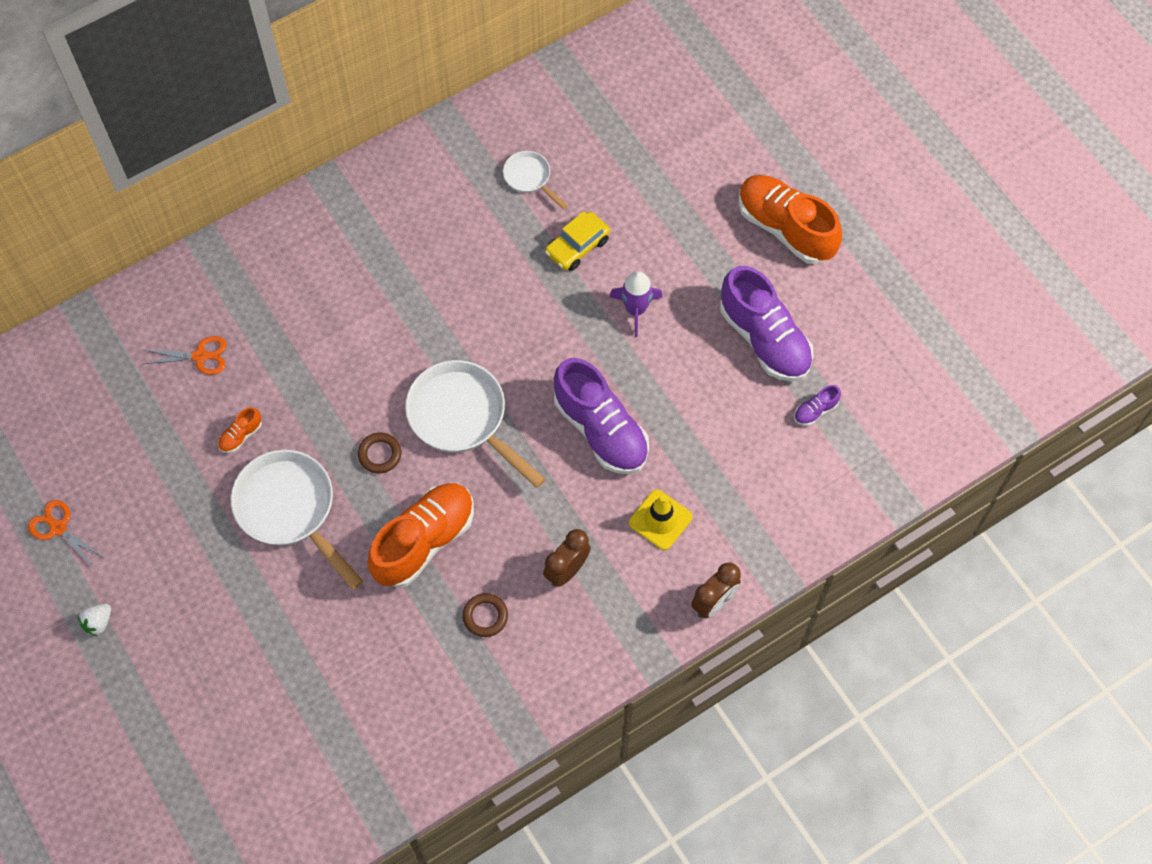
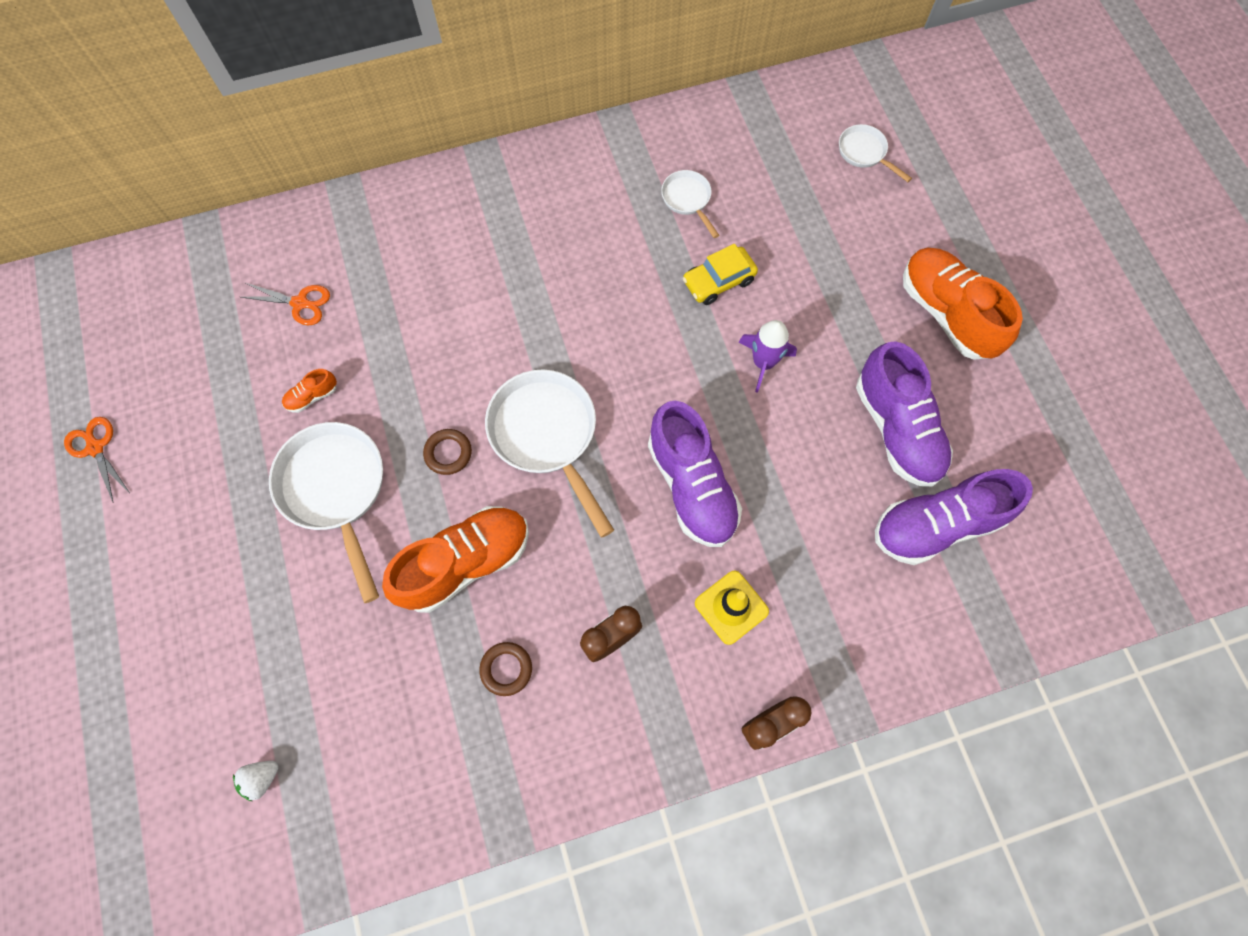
camera: 15 degrees right, 5 degrees up
(98, 623) = (97, 563): white strawberry -> white strawberry (262, 778)
(679, 97) = (864, 153): none -> white pan
(815, 411) = (936, 525): purple shoe -> purple shoe, size x2.39

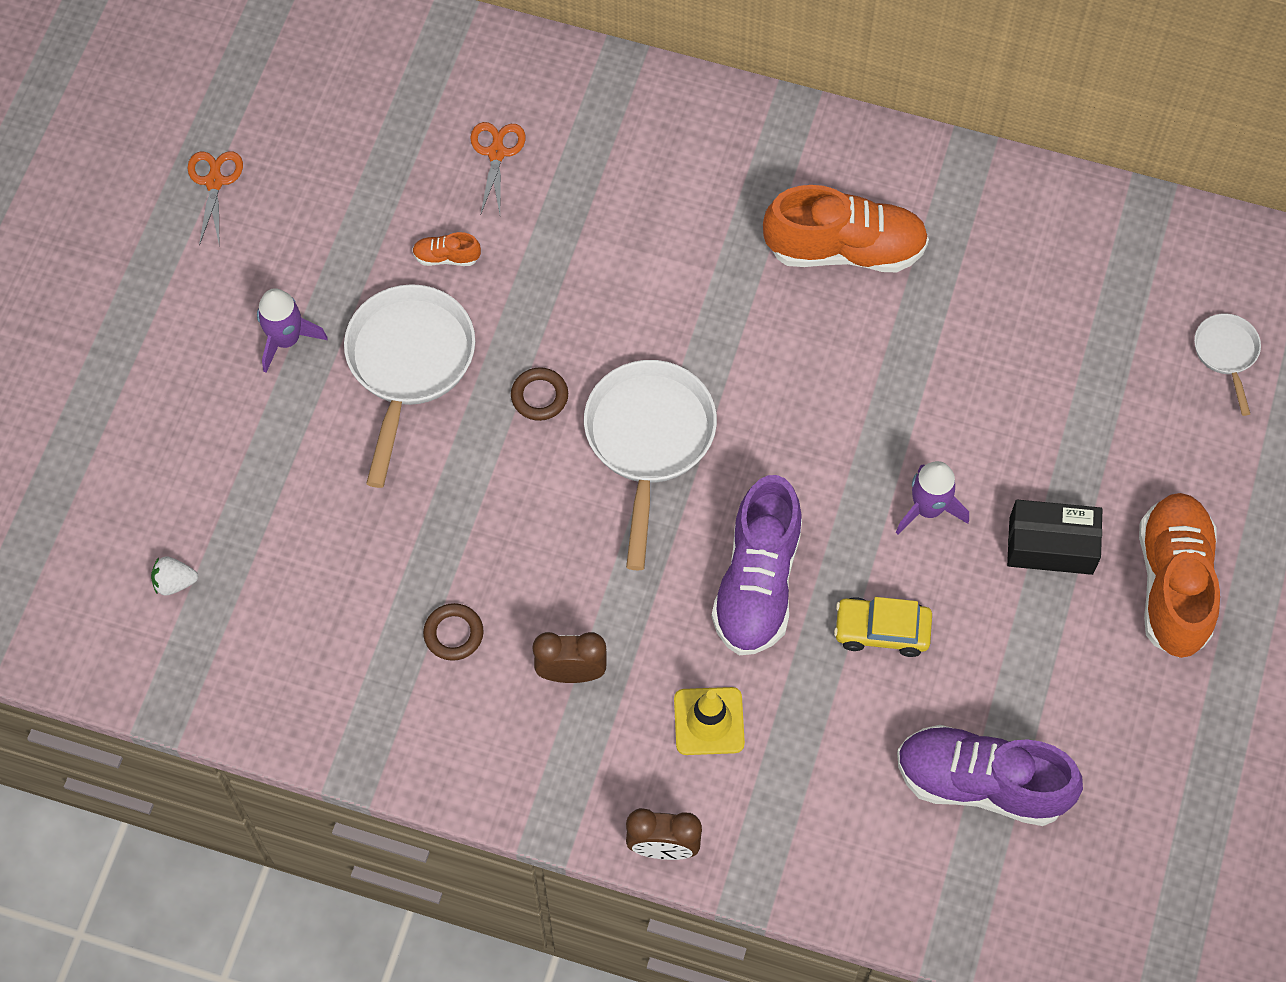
camera: 35 degrees right, 5 degrees down
(229, 530) = (286, 339): none -> purple rocket
(300, 303) = (496, 153): orange scissors -> orange scissors turned 135 degrees counterclockwise
(466, 563) = (484, 512): orange shoe -> orange shoe (845, 249)
(688, 200) = (981, 286): white pan -> none
(718, 281) = (946, 394): yellow car -> yellow car (882, 630)
(856, 337) = (1051, 545): none -> black box
(896, 429) = (1017, 665): purple shoe -> none

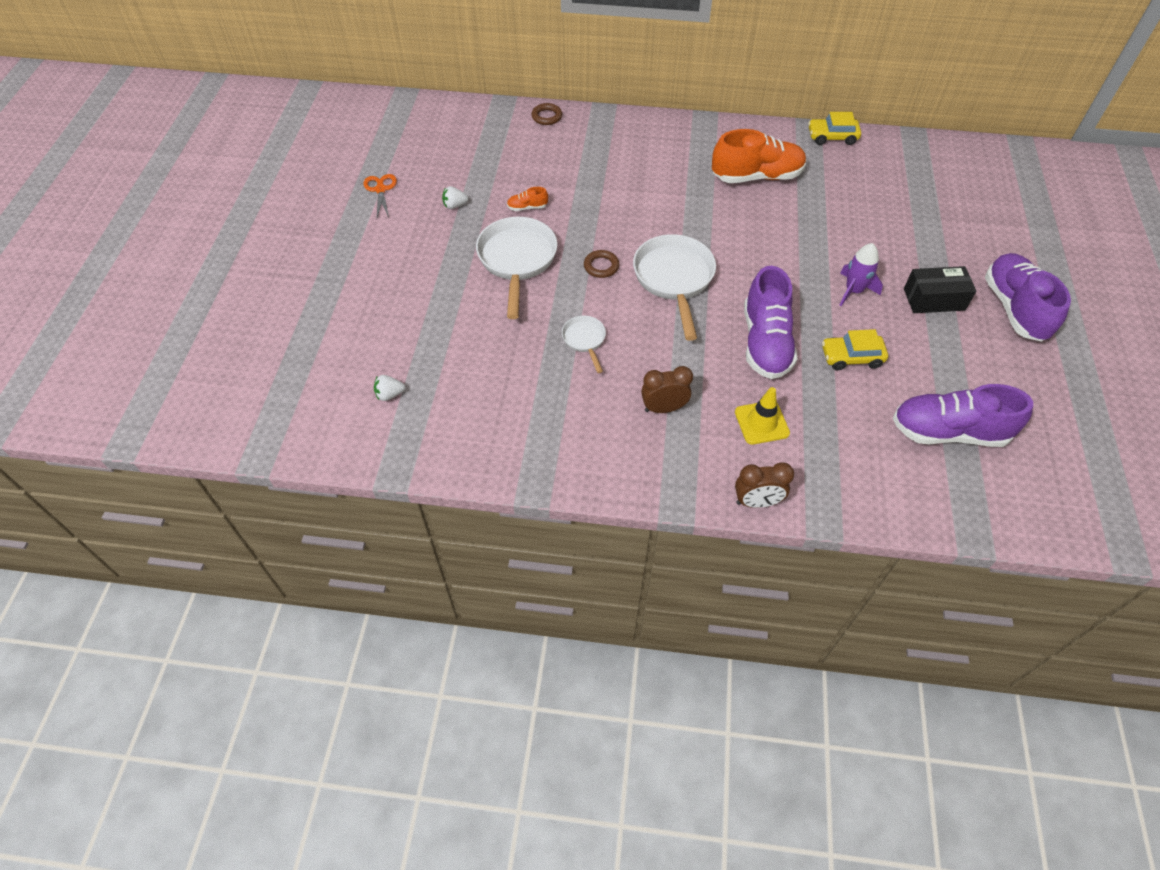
camera: 10 degrees left, 10 degrees down
(286, 339) = (439, 258): purple rocket -> none
(329, 234) = (455, 205): none -> white strawberry
(453, 634) = (581, 397): brown ring -> brown ring (546, 116)
(496, 153) = (544, 158): orange scissors -> none
(1003, 180) = (832, 137): none -> yellow car
(1173, 583) = (1014, 308): orange shoe -> purple shoe
(1226, 354) = (989, 196): white pan -> white pan (584, 340)

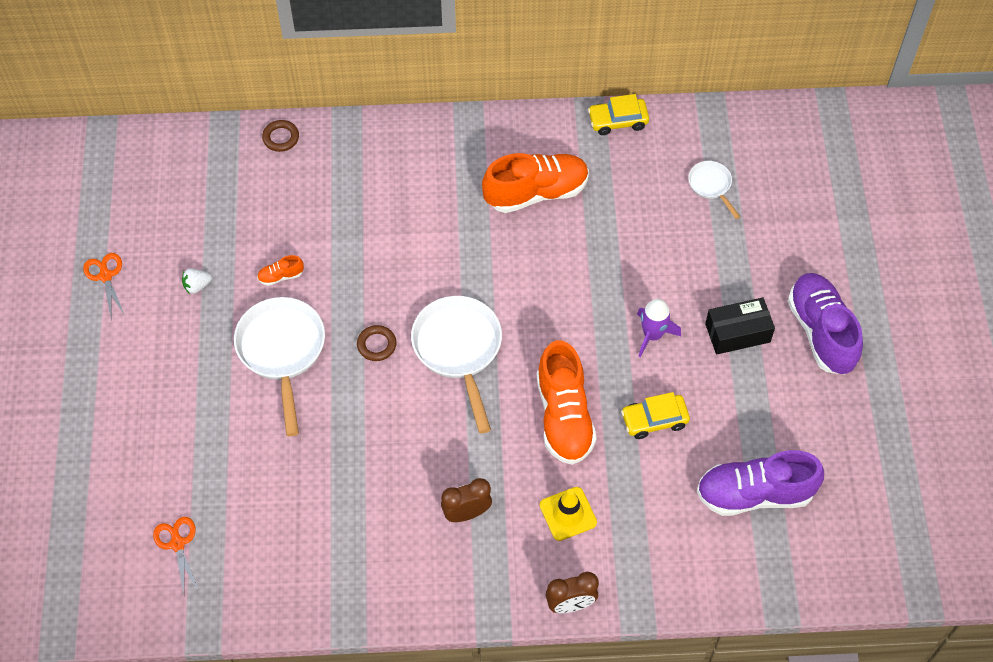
camera: 10 degrees left, 5 degrees up
(389, 394) = (177, 544): white strawberry -> orange scissors
(584, 340) = (373, 444): white pan -> white pan (711, 186)
(765, 343) = (564, 416): purple shoe -> orange shoe

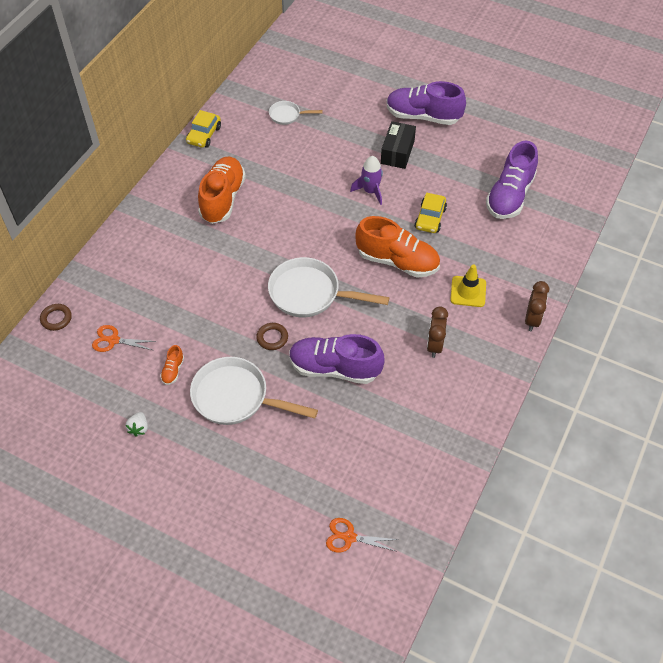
camera: 60 degrees left, 5 degrees down
(105, 276) = (80, 488): orange scissors -> orange scissors (113, 340)
(374, 426) = (334, 368): none -> purple shoe

